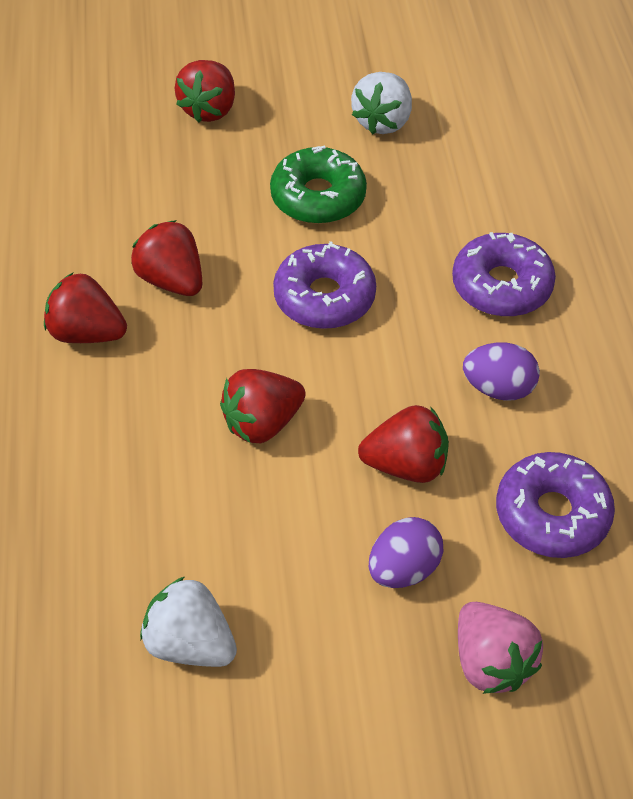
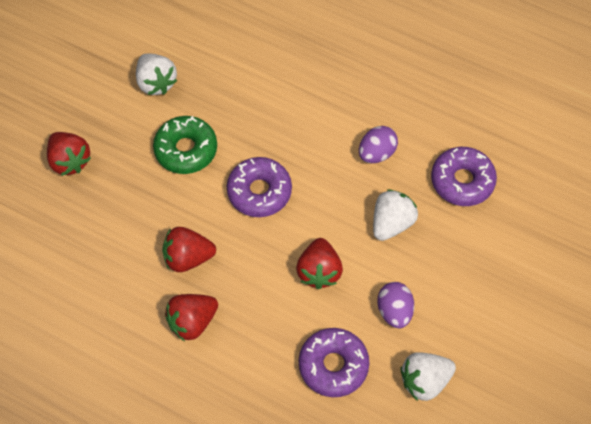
camera: 55 degrees left, 10 degrees up
(403, 569) = (448, 262): purple egg -> purple egg (394, 311)
(406, 465) = (391, 223): red strawberry -> white strawberry
(491, 662) = (519, 258): pink strawberry -> none
(501, 286) = (315, 108): purple donut -> purple donut (333, 365)

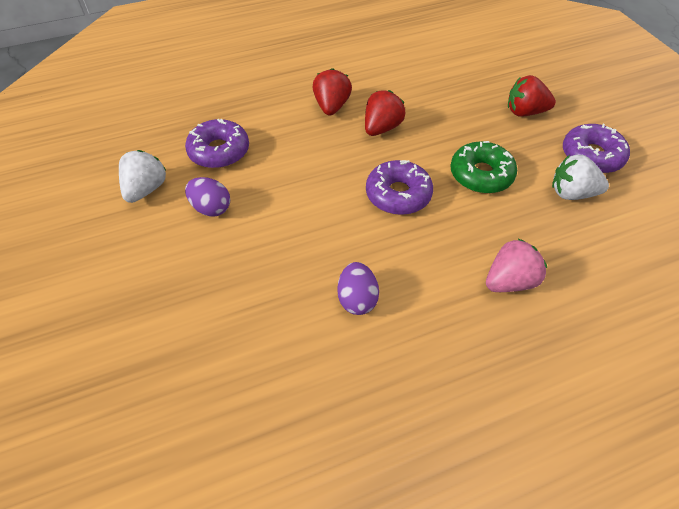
camera: 130 degrees right, 10 degrees down
(280, 79) = (509, 281): none -> pink strawberry
(319, 271) = (292, 187): red strawberry -> none
(391, 223) = (279, 259): white strawberry -> none
(462, 181) = (258, 347): purple donut -> purple donut (591, 156)

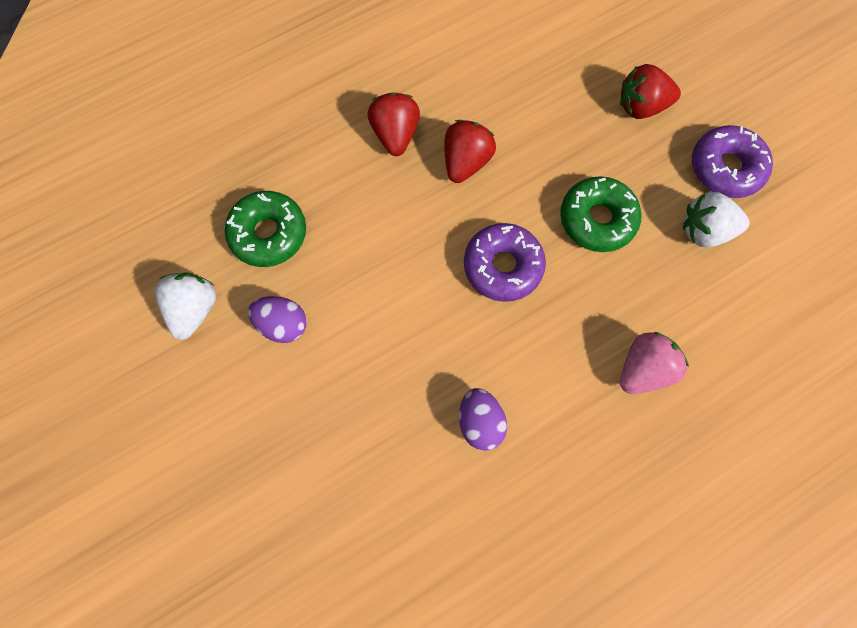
camera: 10 degrees left, 20 degrees up
(219, 151) = (268, 233): purple donut -> green donut

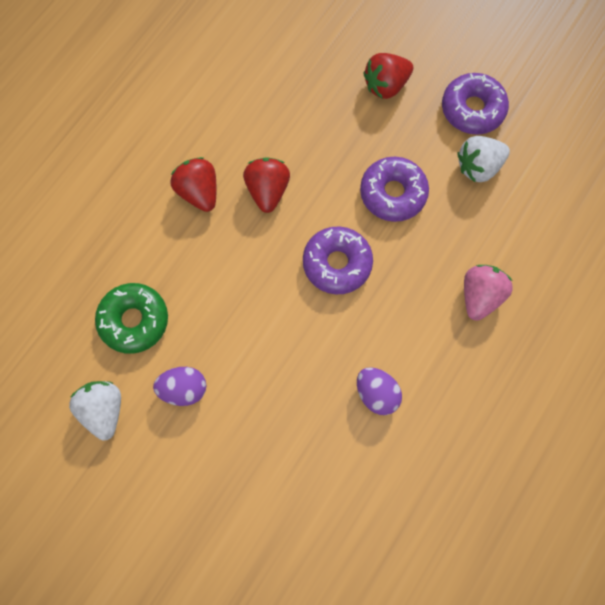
camera: 25 degrees left, 0 degrees up
(597, 219) = (393, 193): green donut -> purple donut

